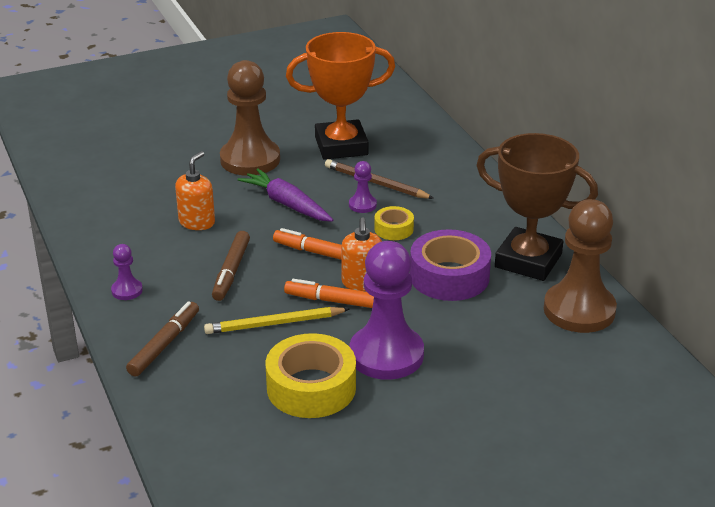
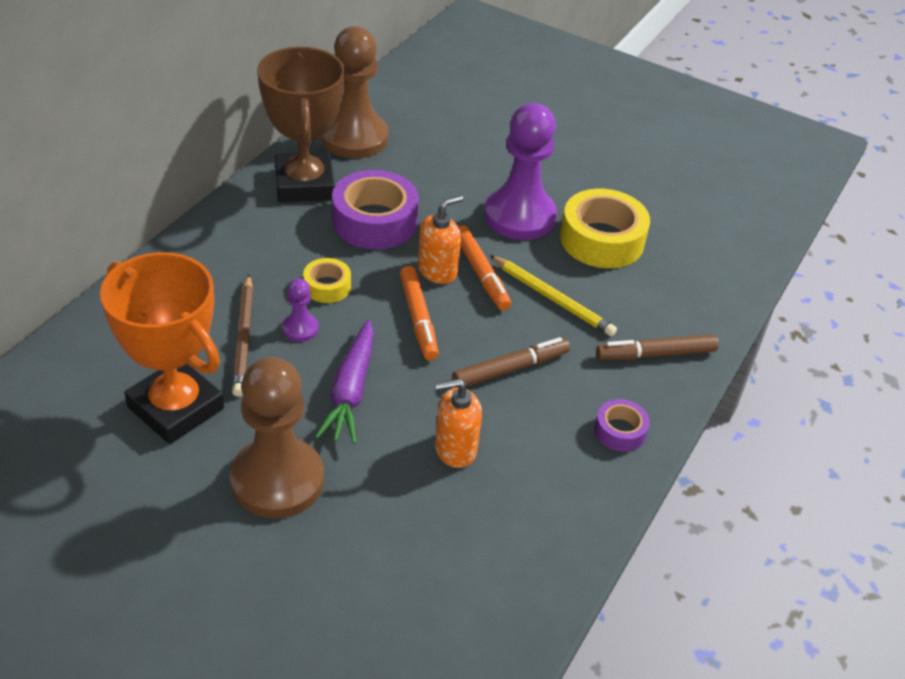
camera: 130 degrees left, 10 degrees up
(127, 290) = (620, 431): purple pawn -> purple tape

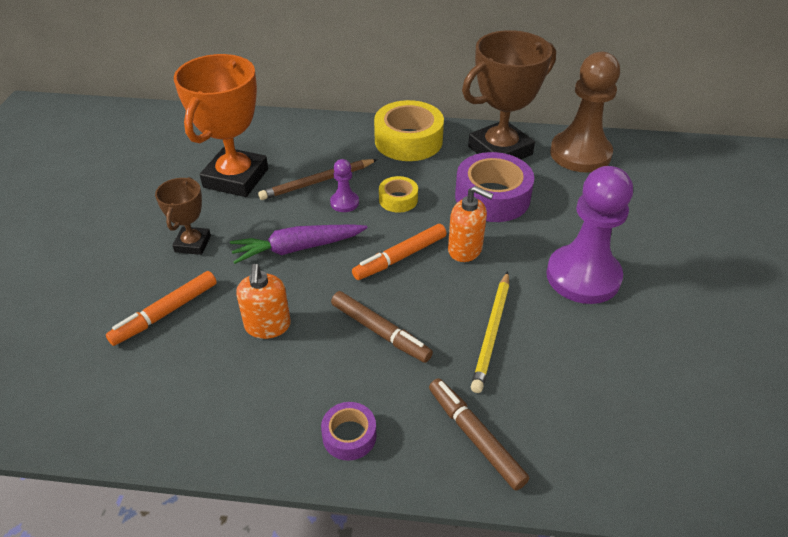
camera: 70 degrees right, 0 degrees up
(277, 480) = (192, 244): brown pawn -> brown trophy
(455, 449) = (267, 326): orange soap dispenser -> orange soap dispenser turned 150 degrees counterclockwise
(481, 273) = (484, 276): orange marker -> orange marker (165, 313)
(602, 240) = (608, 344): yellow tape -> yellow tape (408, 141)

